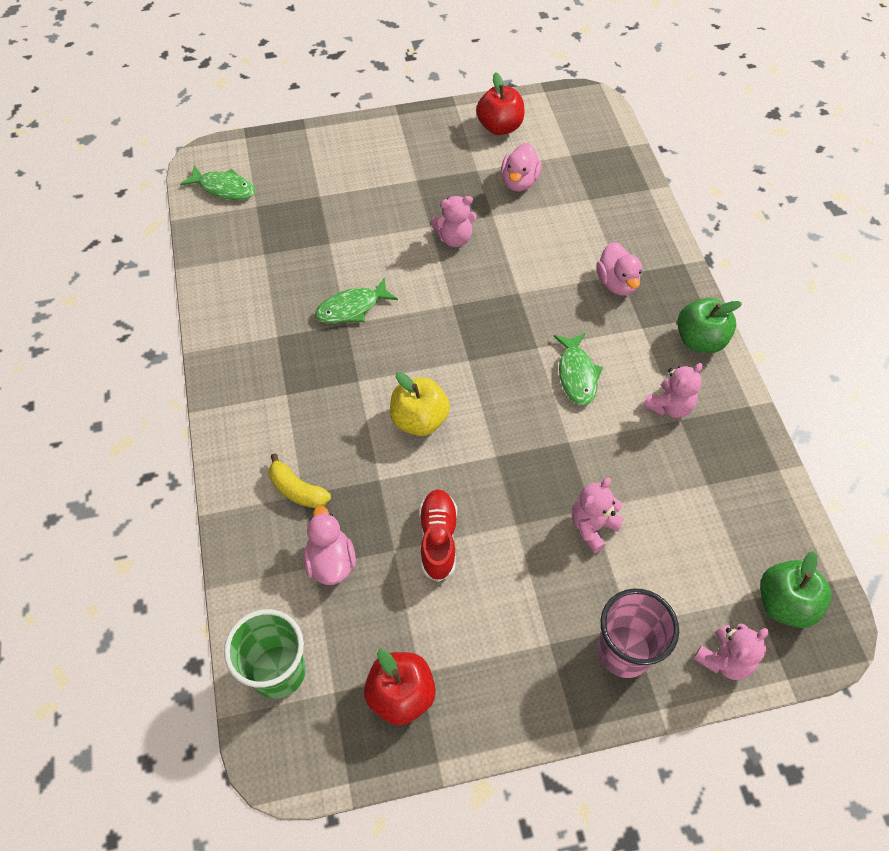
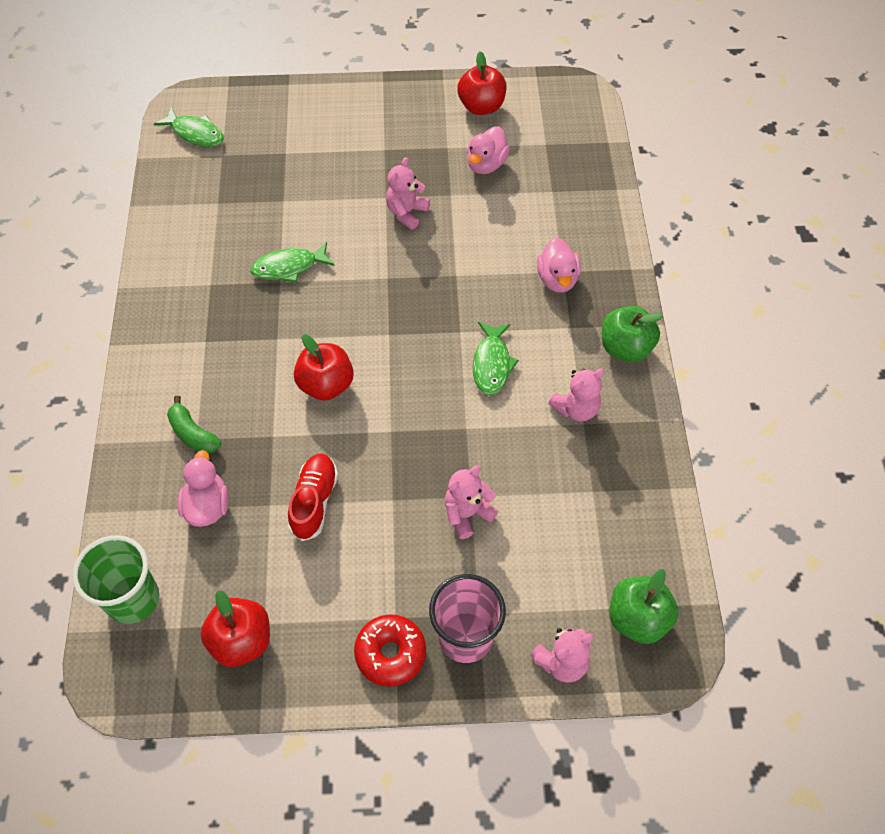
camera: 10 degrees right, 0 degrees up
(297, 490) = (193, 434): yellow banana -> green banana
(419, 420) = (326, 385): yellow apple -> red apple
(454, 238) = (406, 212): pink teddy bear -> pink teddy bear turned 120 degrees clockwise
(554, 681) = (390, 653): none -> red donut

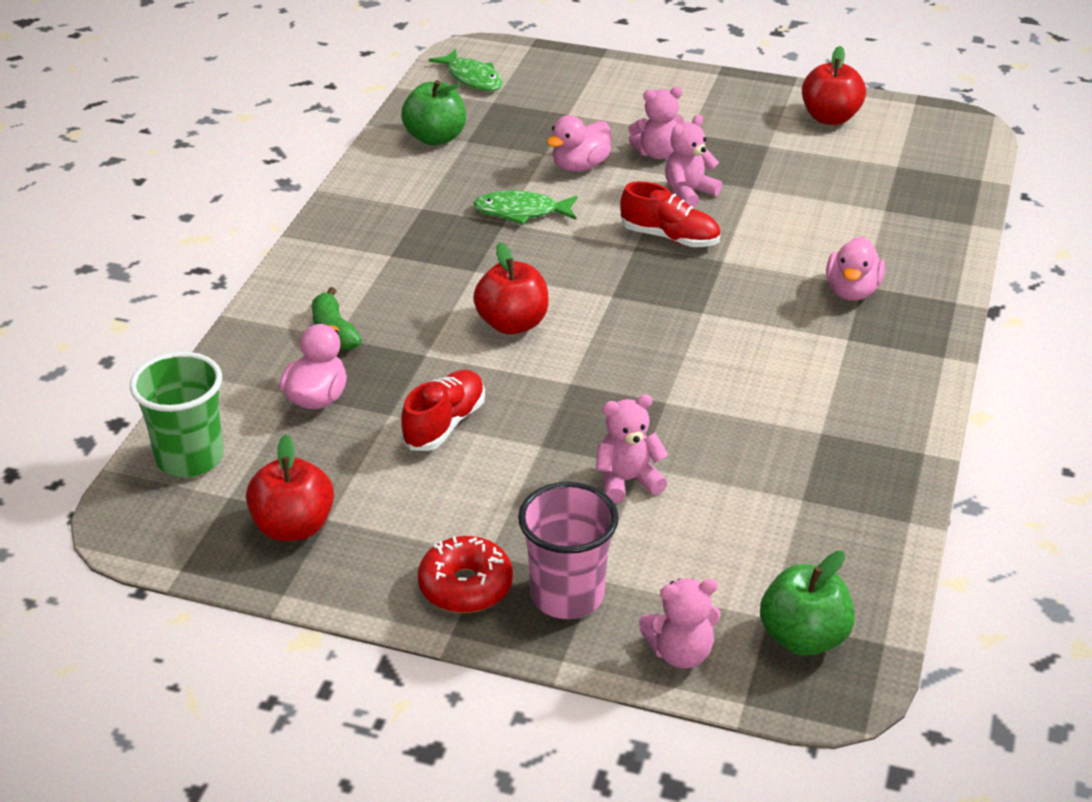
camera: 20 degrees right, 20 degrees down
(409, 262) = (670, 237): none -> red shoe
(486, 164) = (810, 170): pink duck -> pink duck (580, 166)
(492, 364) = (728, 351): green fish -> none
(576, 408) = (818, 416): pink teddy bear -> pink teddy bear (657, 153)
(625, 348) = (912, 374): green apple -> green apple (435, 138)

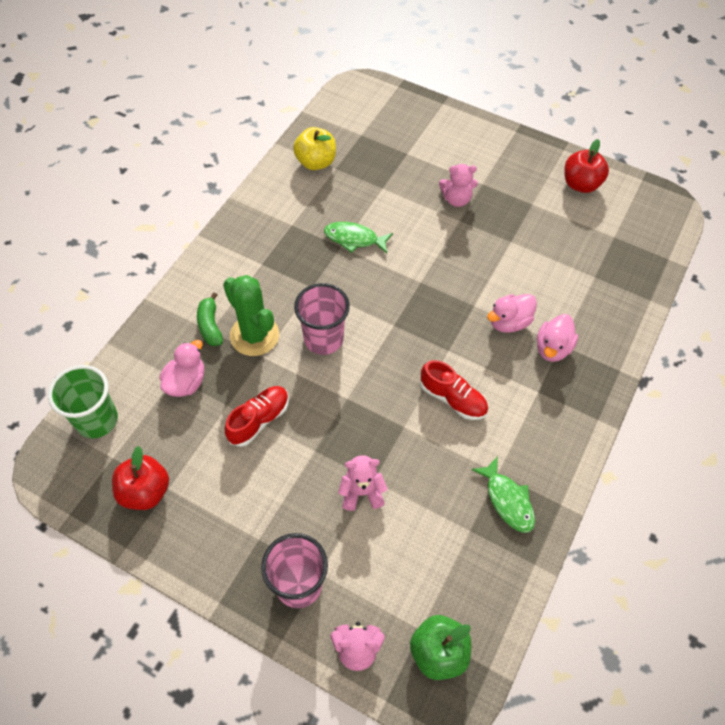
camera: 10 degrees right, 20 degrees up
(406, 333) = (254, 335): none -> green cactus
(435, 138) = (316, 162): green apple -> yellow apple
(465, 586) = (238, 563): red donut -> none
(472, 78) = (353, 111): green fish -> green fish (507, 500)
(512, 324) = (323, 339): red apple -> pink cup
(580, 166) = (403, 203): pink duck -> pink duck (509, 322)
(670, 237) = (445, 278): red shoe -> red shoe (453, 399)
(689, 193) = (467, 239): pink teddy bear -> none

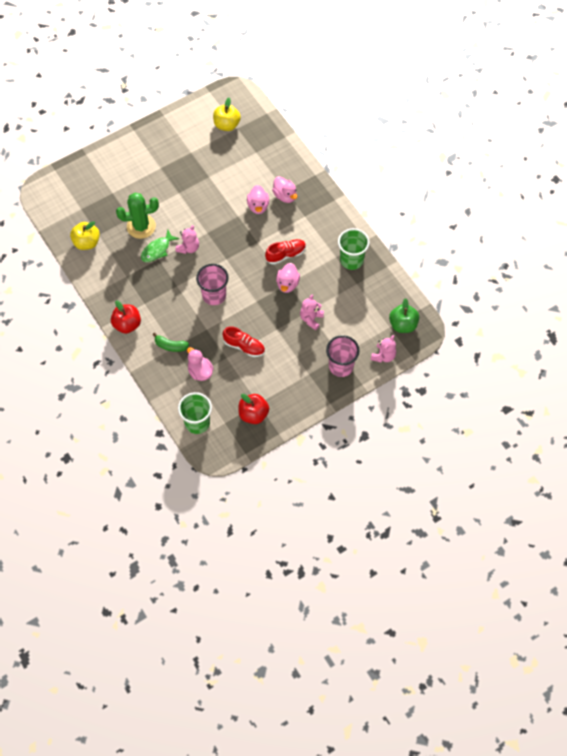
camera: 60 degrees left, 5 degrees up
(254, 335) = (191, 327): green cactus -> green cactus (141, 226)
(259, 420) = (244, 346): red shoe -> red shoe turned 135 degrees clockwise
(403, 426) = (287, 284): none -> pink duck
(456, 199) = (163, 186): pink teddy bear -> pink teddy bear (188, 248)
(507, 500) = (351, 260): green fish -> green cup
(580, 184) = (193, 122): red apple -> red apple (127, 324)
(608, 222) = (227, 125): none -> yellow apple

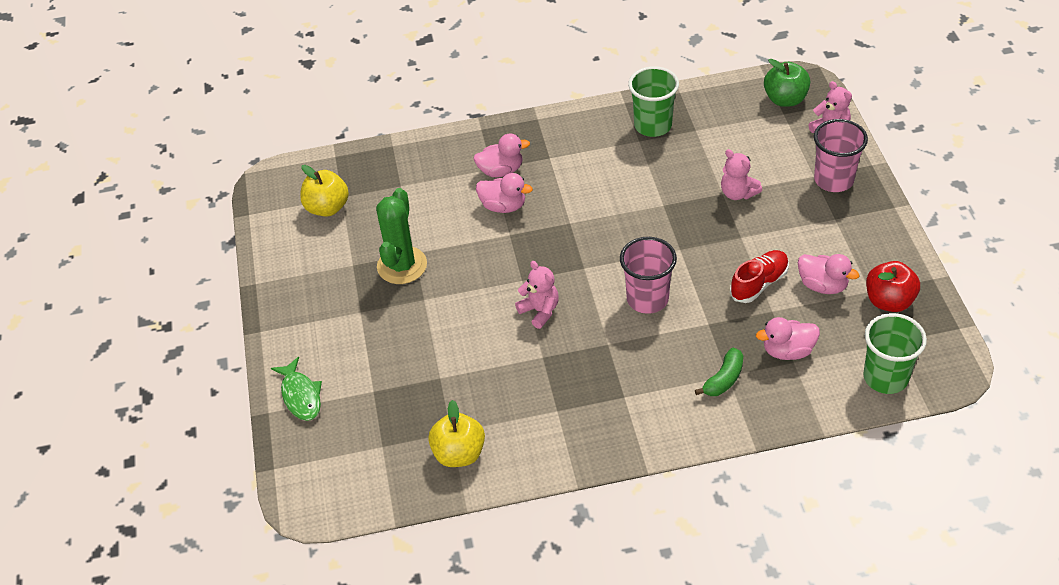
camera: 65 degrees left, 15 degrees down
(127, 324) = (657, 431): red apple -> none
(141, 226) = (465, 366): green cactus -> green cactus (402, 265)
(157, 250) = (524, 354): green fish -> green fish (301, 396)
(286, 254) = (609, 195): red shoe -> none
(287, 284) = (663, 205): pink duck -> pink duck (822, 285)

